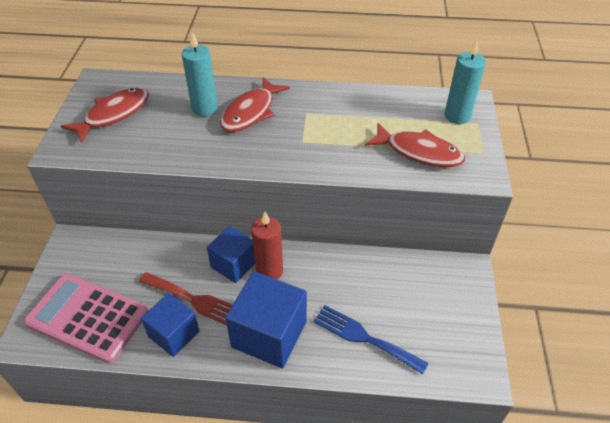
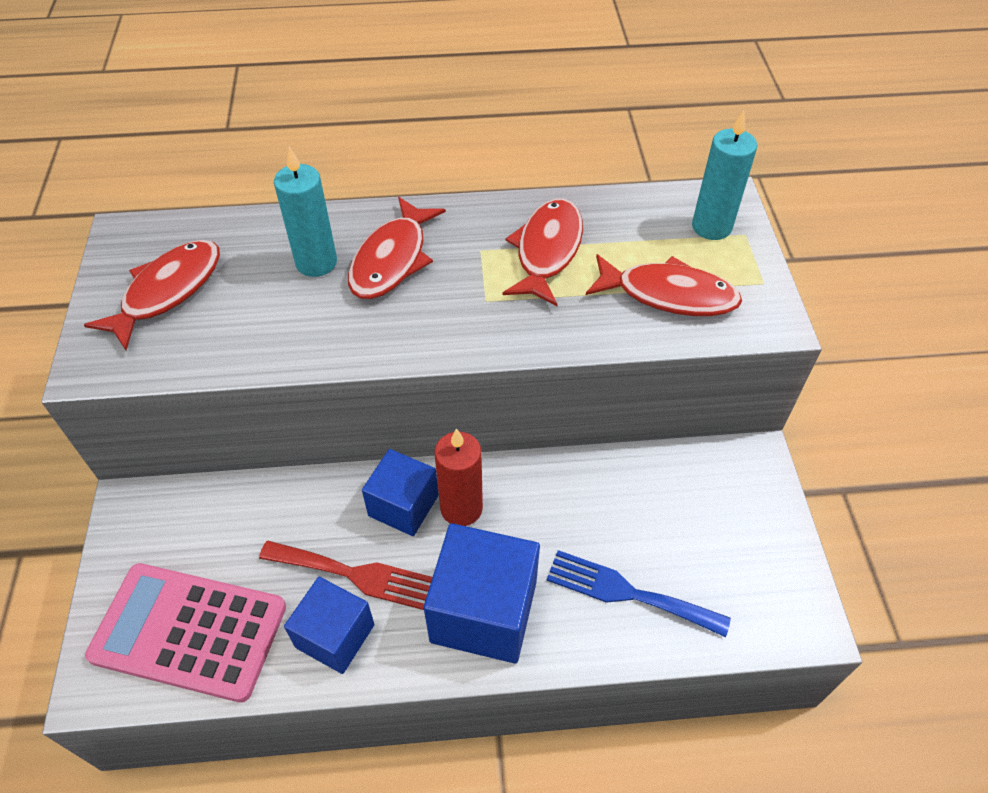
camera: 10 degrees left, 5 degrees up
(347, 118) = (547, 251): none -> red fish

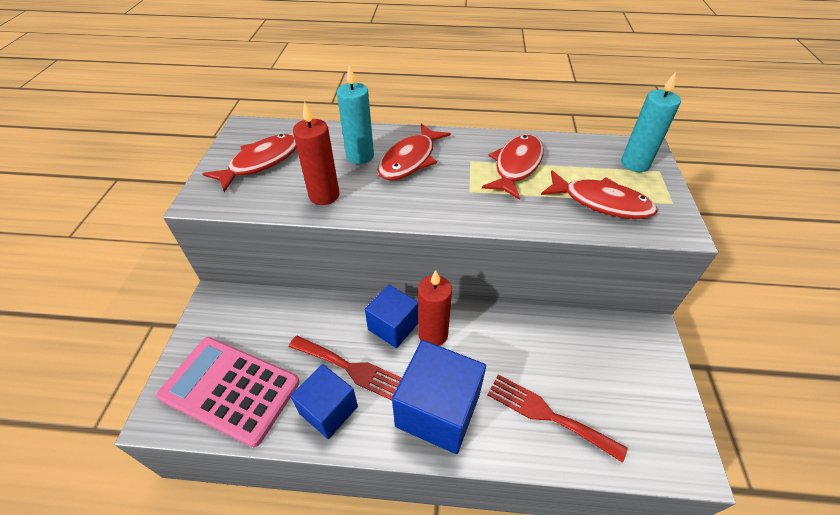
camera: 10 degrees right, 5 degrees down
(276, 335) = (324, 195): none -> red candle
(627, 593) = (547, 414): blue fork -> red fork

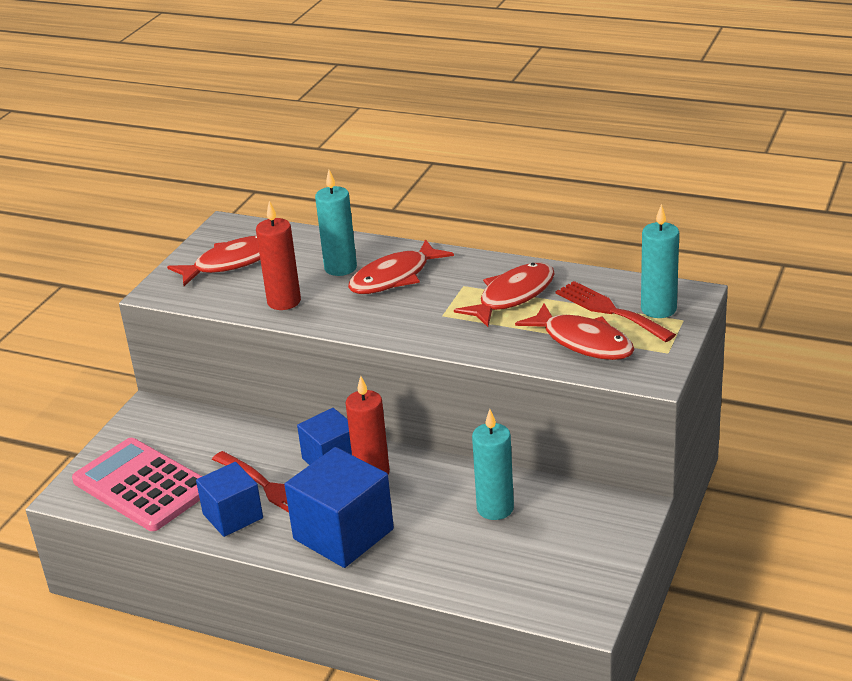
camera: 20 degrees right, 15 degrees down
(547, 414) = (457, 556): red fork -> red fork (610, 310)
(550, 353) = (495, 508): none -> turquoise candle

